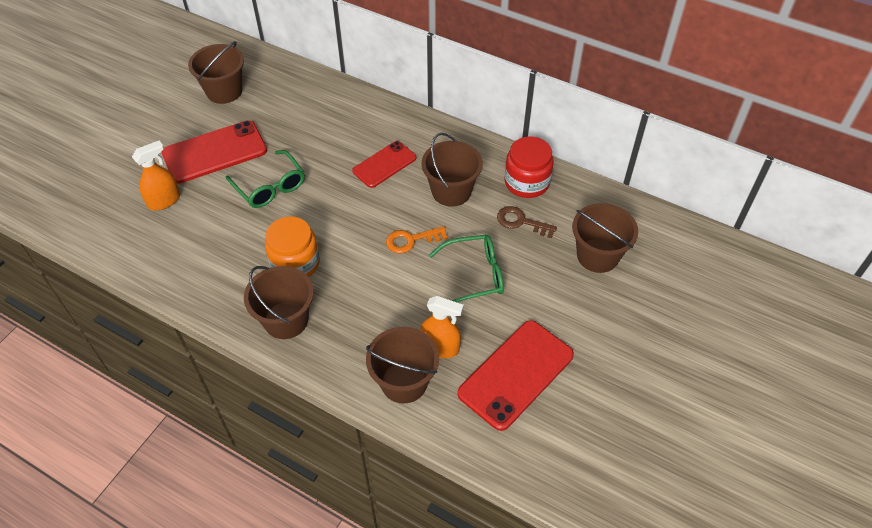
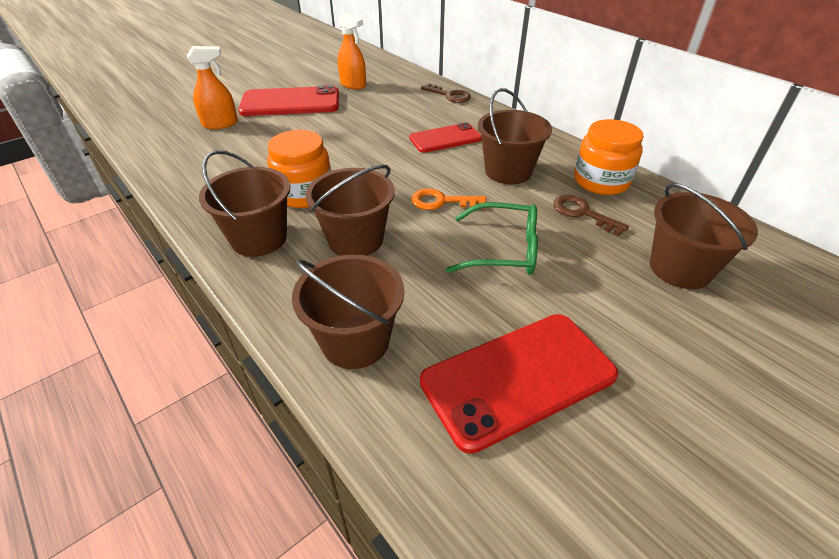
camera: 20 degrees right, 10 degrees down
(224, 91) = (328, 70): brown bucket -> brown bucket (355, 240)
(270, 187) = (322, 133): green glasses -> none
(364, 102) = (449, 95): none -> brown key
(440, 347) = (424, 314): orange spray bottle -> orange spray bottle (353, 85)
(527, 182) = (601, 181): red jar -> orange jar

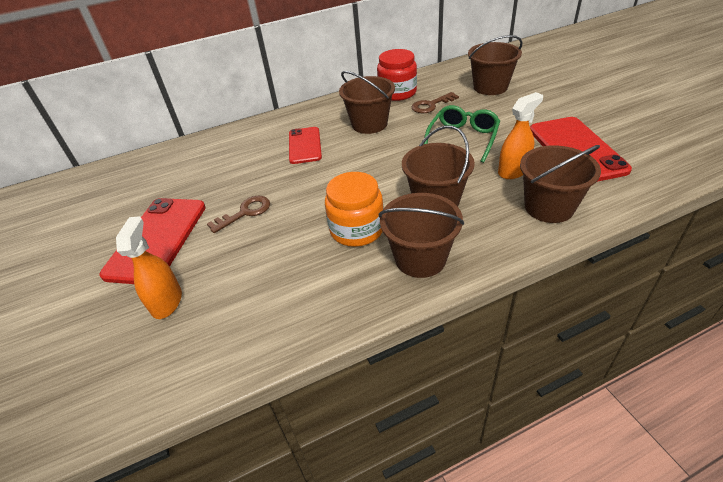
camera: 70 degrees left, 0 degrees up
(353, 85) = (153, 191): orange spray bottle -> orange spray bottle (513, 171)
(442, 201) = (398, 156): orange key -> none
(449, 95) = (228, 135): brown key -> brown key (245, 213)
(601, 181) = (397, 93): orange jar -> red jar

